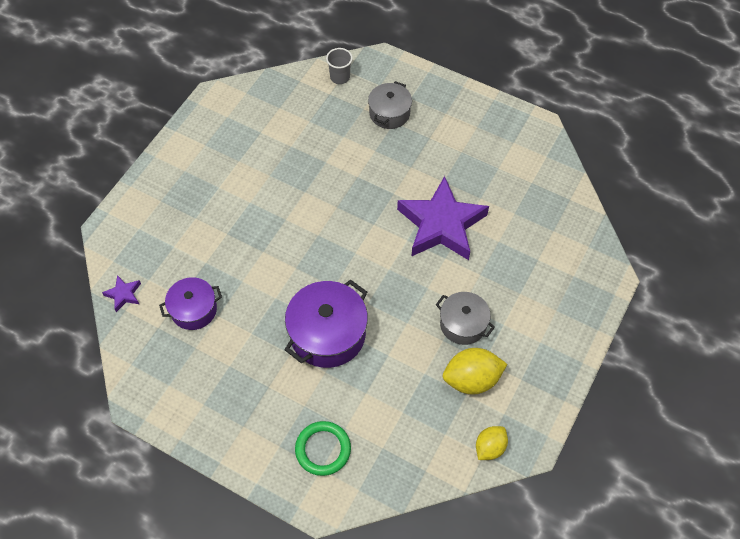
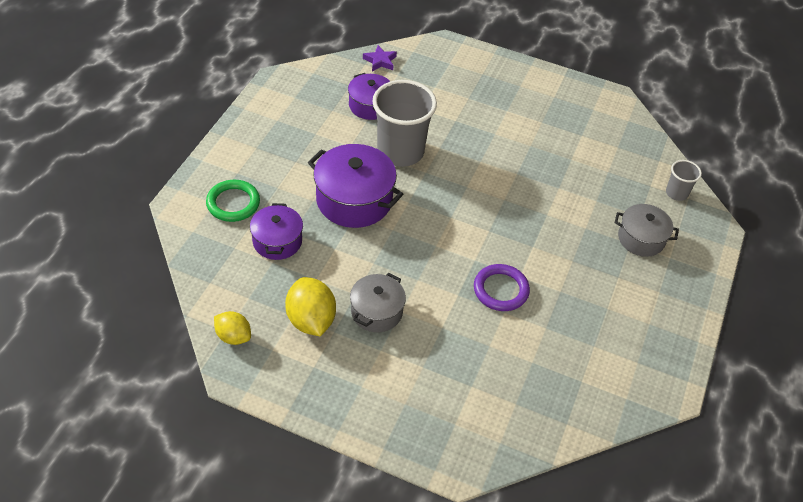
camera: 80 degrees right, 10 degrees down
(265, 287) = (400, 152): none -> grey cup
(377, 407) = (277, 241): none -> purple pot
(441, 224) = (501, 290): purple star -> purple ring

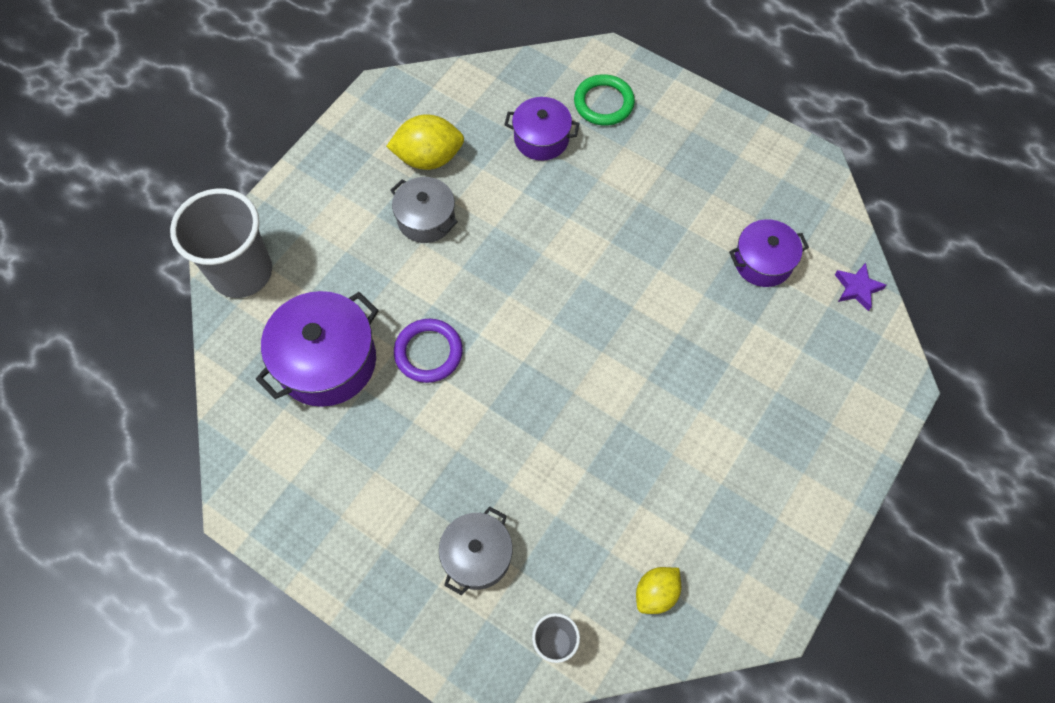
camera: 105 degrees right, 15 degrees up
(233, 336) = (424, 92): yellow lemon -> yellow lemon (656, 593)
(354, 200) = (593, 220): purple pot -> purple pot (327, 361)
(400, 152) = (672, 284): grey cup -> grey cup (242, 272)

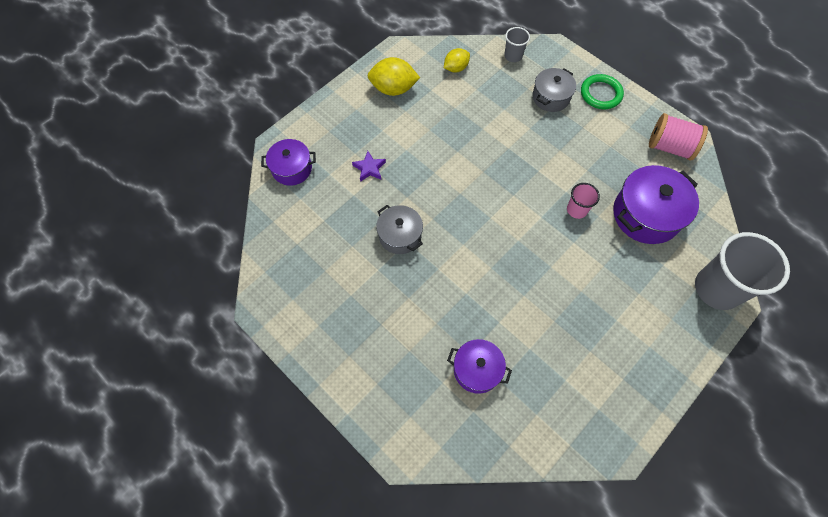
camera: 170 degrees left, 0 degrees up
(277, 486) = (670, 147): none -> pink spool
(426, 219) = (577, 310): grey pot -> grey pot (400, 235)
(428, 352) = (576, 210): purple ring -> pink cup
(429, 158) = (574, 366): yellow lemon -> yellow lemon (393, 89)
(603, 103) = (416, 398): green ring -> green ring (601, 94)
(763, 262) = (332, 235): purple pot -> purple pot (292, 169)
(857, 288) = (275, 207): purple star -> purple star (369, 168)

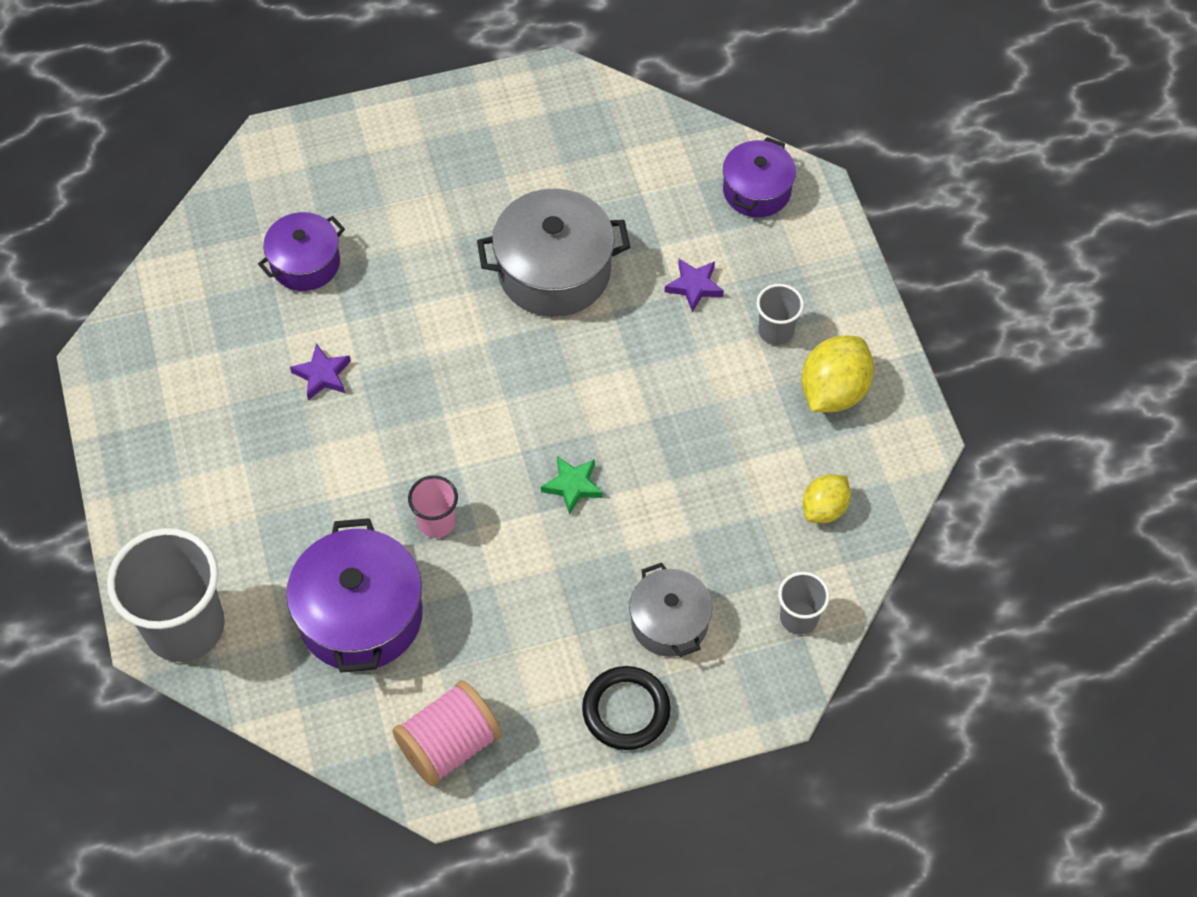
camera: 120 degrees right, 5 degrees down
(374, 124) = (776, 331): none -> grey cup
(400, 235) = (554, 271): grey pot -> grey pot, size x1.61
(456, 68) = (824, 508): yellow lemon -> yellow lemon turned 45 degrees clockwise
(515, 164) = (573, 486): none -> green star
(539, 313) = (322, 375): none -> purple star
(601, 94) = (626, 710): green ring -> black ring

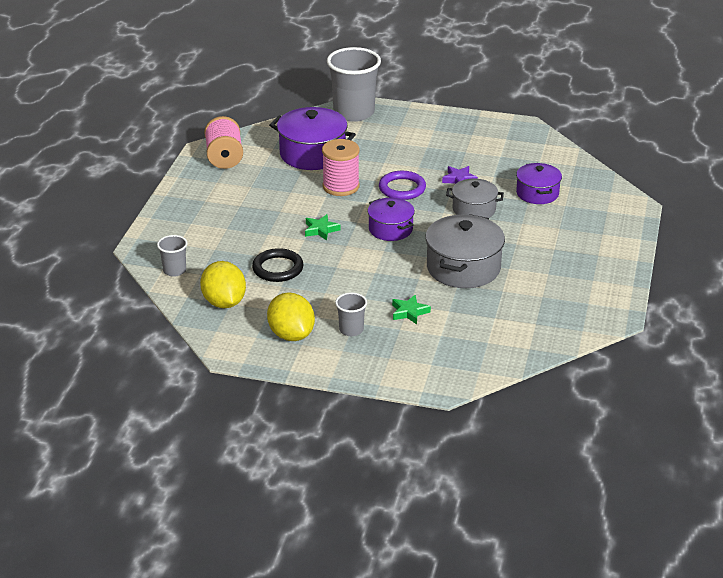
camera: 120 degrees right, 25 degrees down
(392, 437) = (402, 188): none -> purple ring
(436, 522) = (341, 186): pink cup -> pink spool
(626, 710) = (187, 206): black ring -> black ring (278, 268)
(669, 622) = (216, 232): grey pot -> grey pot (474, 209)
(694, 286) = (409, 312): purple star -> green star
(757, 190) = (460, 362): purple pot -> purple pot (390, 229)
(824, 508) = (224, 302): yellow lemon -> yellow lemon, size x1.59

